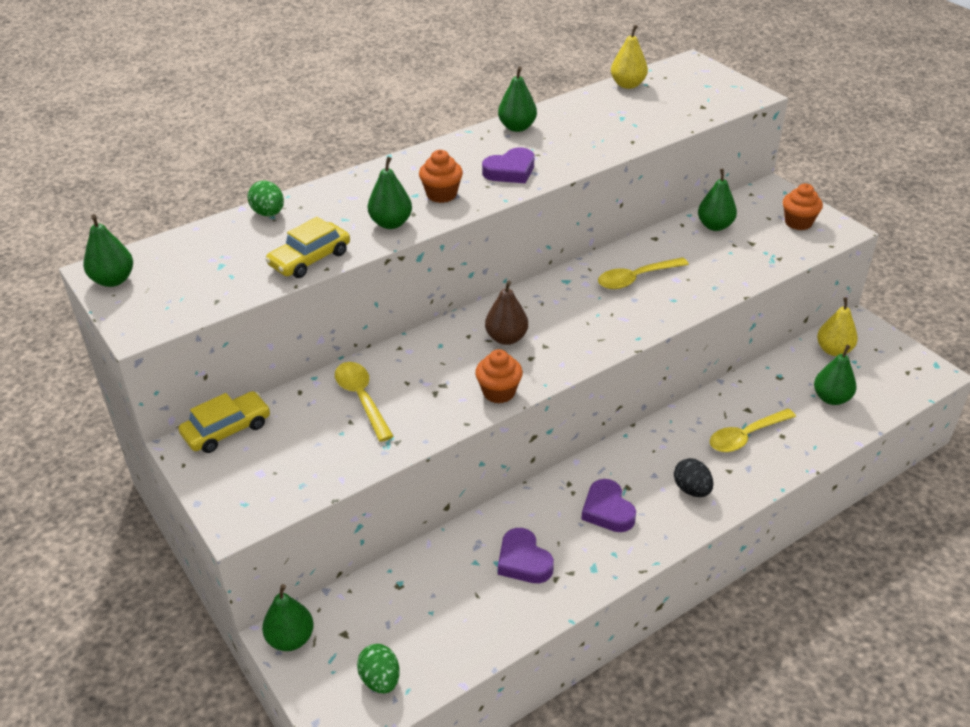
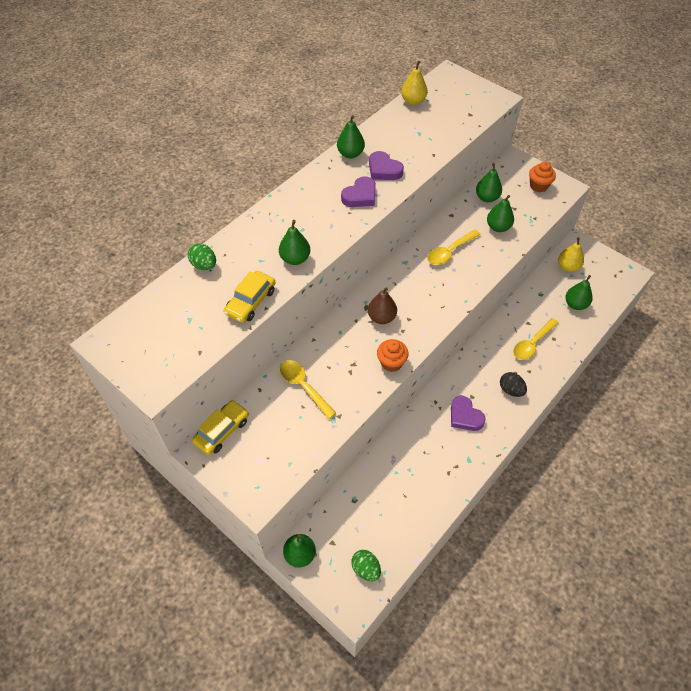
camera: 15 degrees left, 15 degrees up
(113, 280) = (116, 348): green pear -> green pear (498, 227)
(441, 194) = (320, 226): orange cupcake -> none
(523, 561) = (425, 464): purple heart -> purple heart (384, 170)

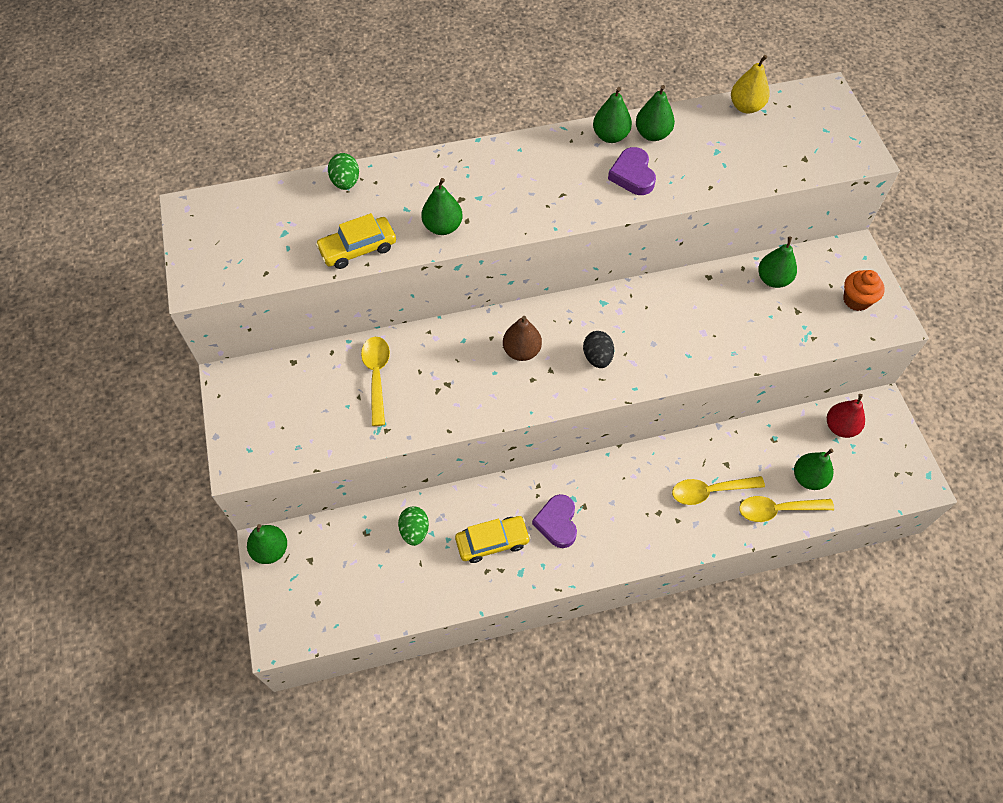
camera: 35 degrees right, 5 degrees up
(222, 431) = (262, 372): yellow car -> yellow car (492, 542)
(360, 196) = (577, 192): purple heart -> none
(366, 569) = (320, 609): green egg -> green egg (414, 531)
(391, 362) = (489, 407): orange cupcake -> none
(450, 252) = (667, 320): yellow spoon -> yellow spoon (777, 510)
(498, 227) = (754, 323): green pear -> green pear (652, 134)
(511, 390) = (636, 528): black egg -> black egg (597, 357)
(568, 267) = (840, 427): yellow pear -> red pear

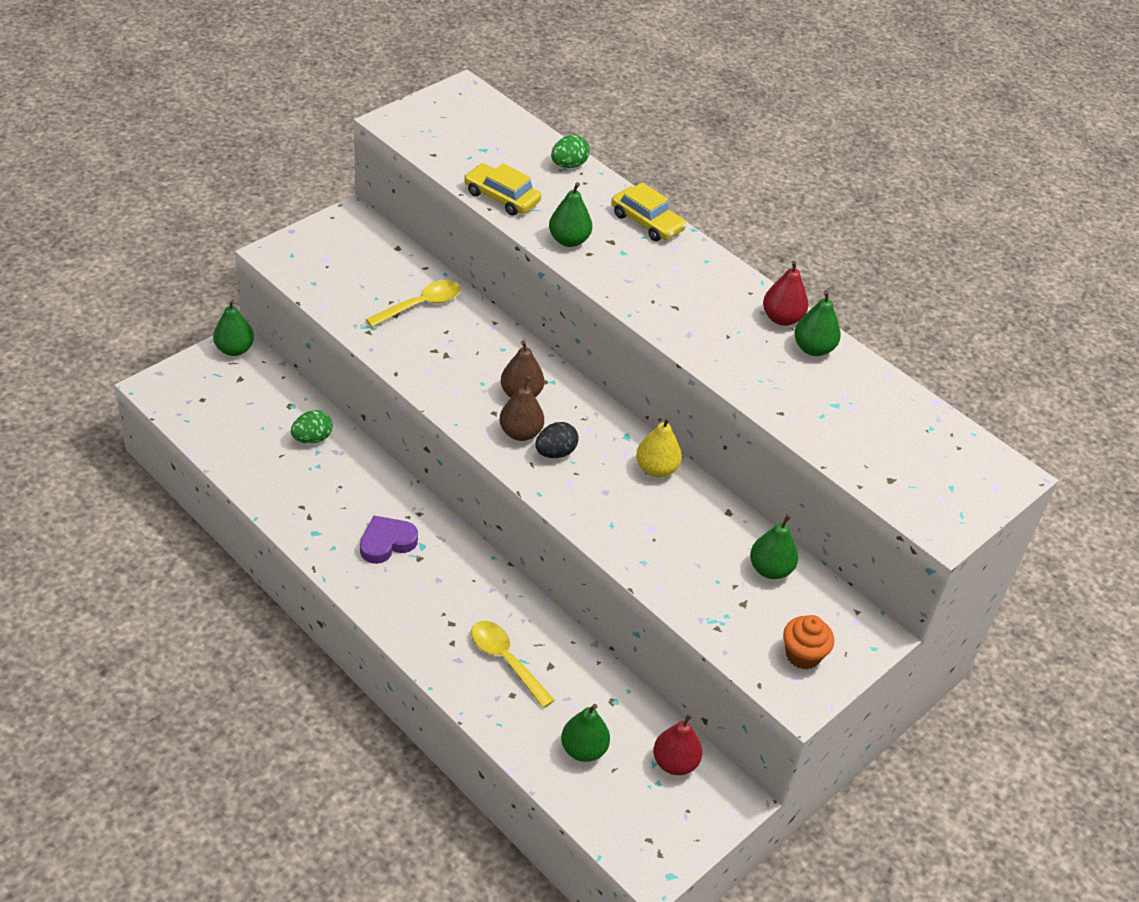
camera: 55 degrees right, 15 degrees down
(492, 542) = (335, 499): yellow car -> yellow car (647, 222)
(564, 371) = (520, 433): none -> brown pear
(610, 136) = (782, 318): green pear -> red pear
(632, 175) = (744, 349): purple heart -> none
(746, 107) = (922, 411): yellow pear -> yellow pear (656, 469)
(777, 510) = (522, 731): yellow spoon -> none

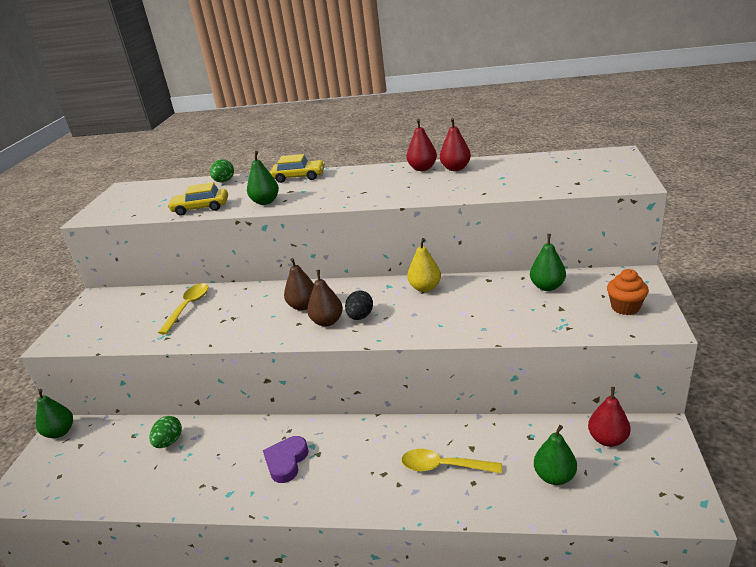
camera: 30 degrees left, 15 degrees down
(813, 348) = (455, 168): green pear -> red pear

